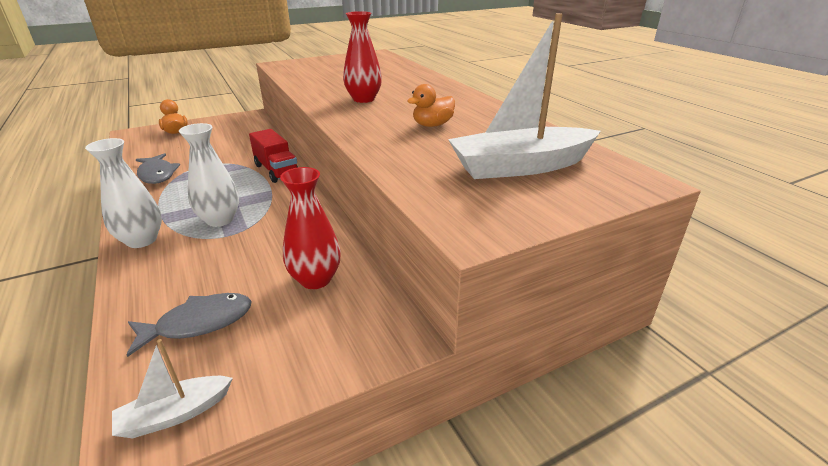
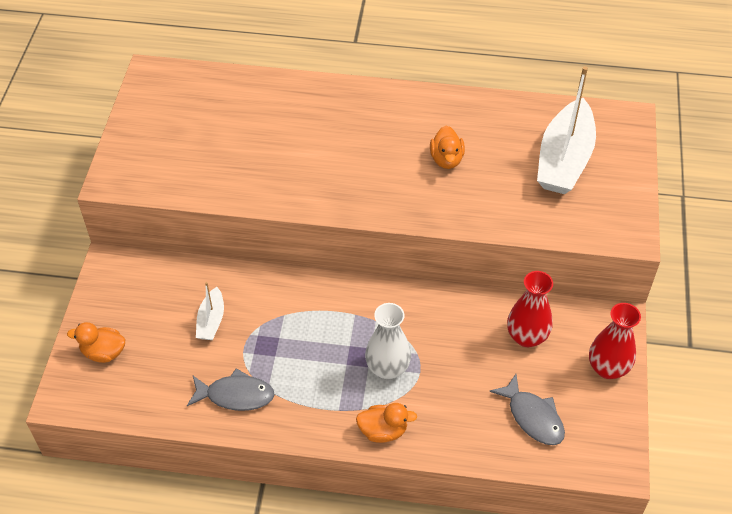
camera: 55 degrees left, 20 degrees up
(142, 240) = (383, 431): white vase -> orange duck
(175, 414) = (611, 446): white boat -> white boat (211, 321)
(199, 323) = (533, 417): grey fish -> grey fish turned 135 degrees clockwise
(276, 170) = (312, 295): red truck -> none
(363, 99) = (334, 169): red vase -> red vase (607, 368)

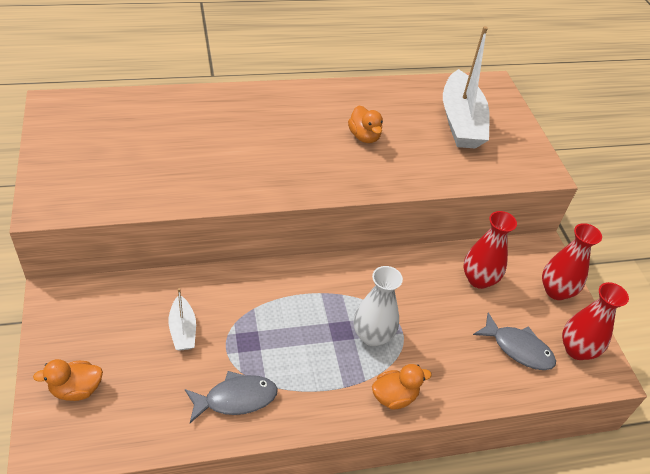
camera: 25 degrees left, 5 degrees down
(597, 434) = (577, 349): none -> red vase

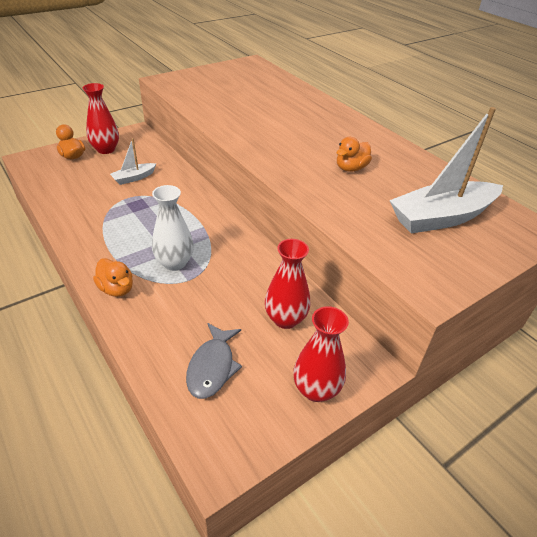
camera: 70 degrees right, 5 degrees down
(236, 399) = (86, 212): grey fish -> none
(577, 349) = (239, 423): red vase -> red vase (106, 149)

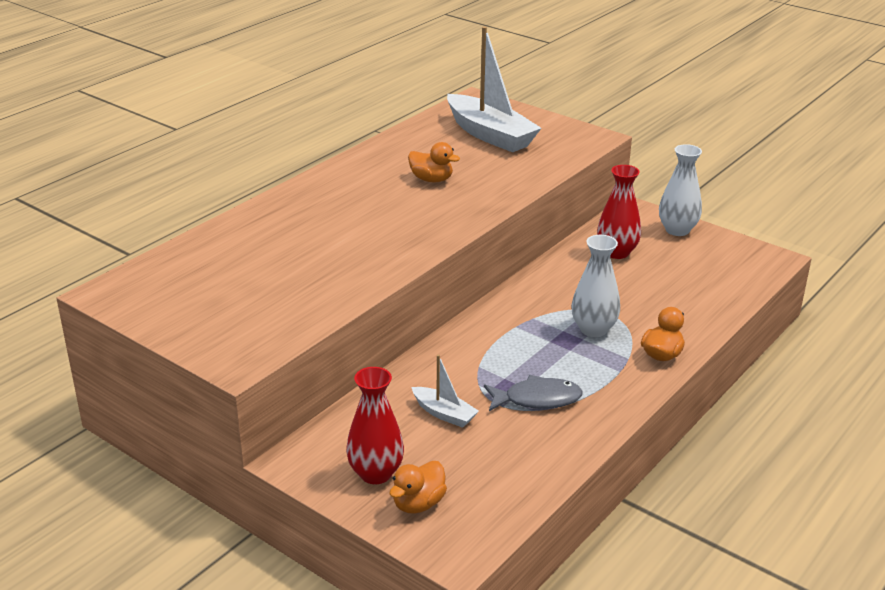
camera: 105 degrees left, 10 degrees down
(212, 367) = (700, 278): grey fish -> grey fish (537, 399)
(316, 389) = (677, 230): red vase -> white vase

